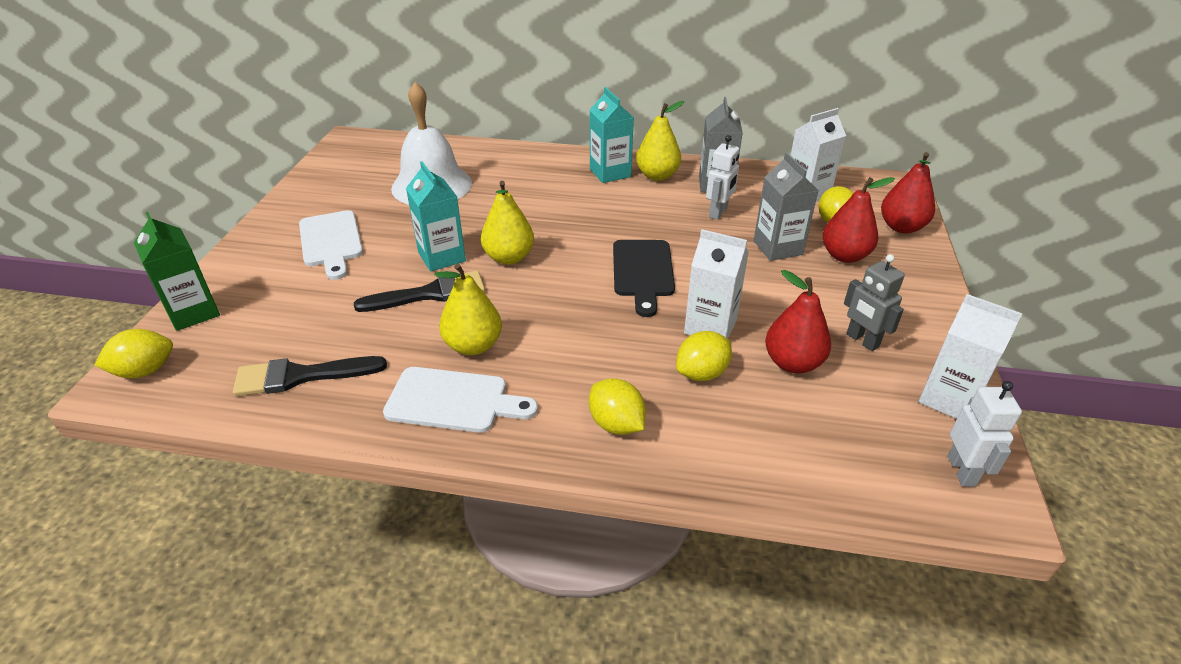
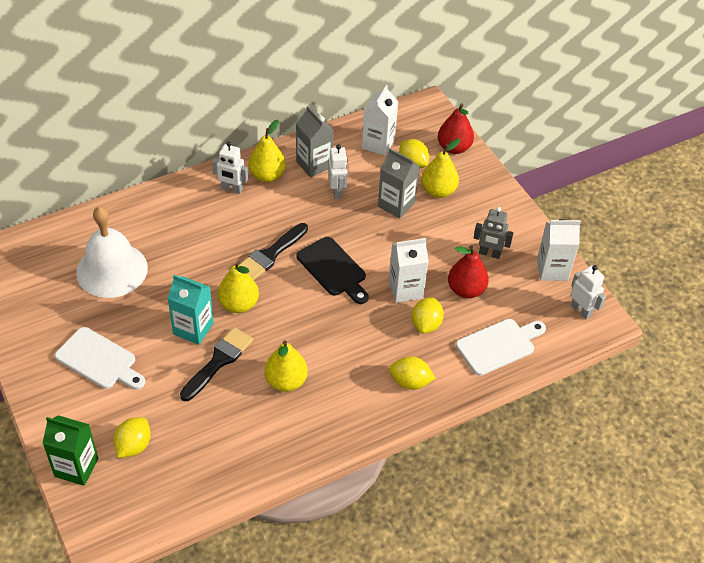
camera: 40 degrees left, 10 degrees up
(145, 371) = (103, 520): yellow lemon -> yellow lemon (133, 446)
(301, 376) = (207, 462): black brush -> black brush (270, 254)
(453, 401) = (313, 422): white cutting board -> white cutting board (498, 345)
(610, 173) = (231, 189): turquoise carton -> white robot
(844, 256) = (438, 191): red pear -> yellow pear

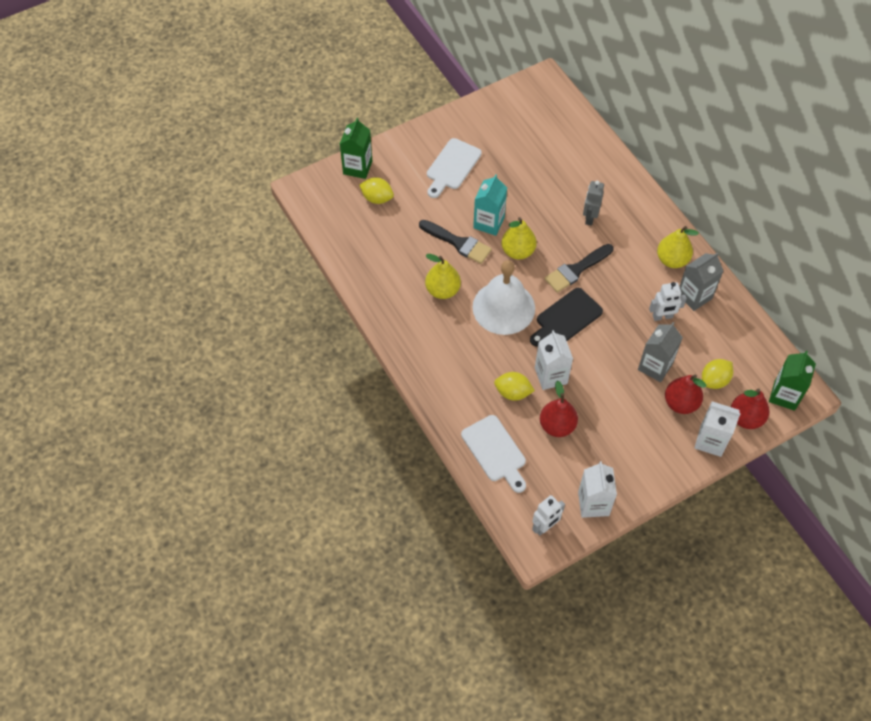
camera: 90 degrees right, 10 degrees up
(112, 270) = (542, 162): white bell -> white bell (503, 307)
(231, 189) = (649, 234): white robot -> none
(270, 254) = (576, 269): black brush -> black brush turned 75 degrees counterclockwise
(378, 144) = (735, 349): white carton -> white carton (710, 441)
(410, 382) = (449, 380): yellow lemon -> none
(429, 118) = (784, 395): none -> green carton
(438, 191) = (680, 403): yellow pear -> red pear
(489, 254) = (605, 447): grey robot -> grey robot (589, 217)

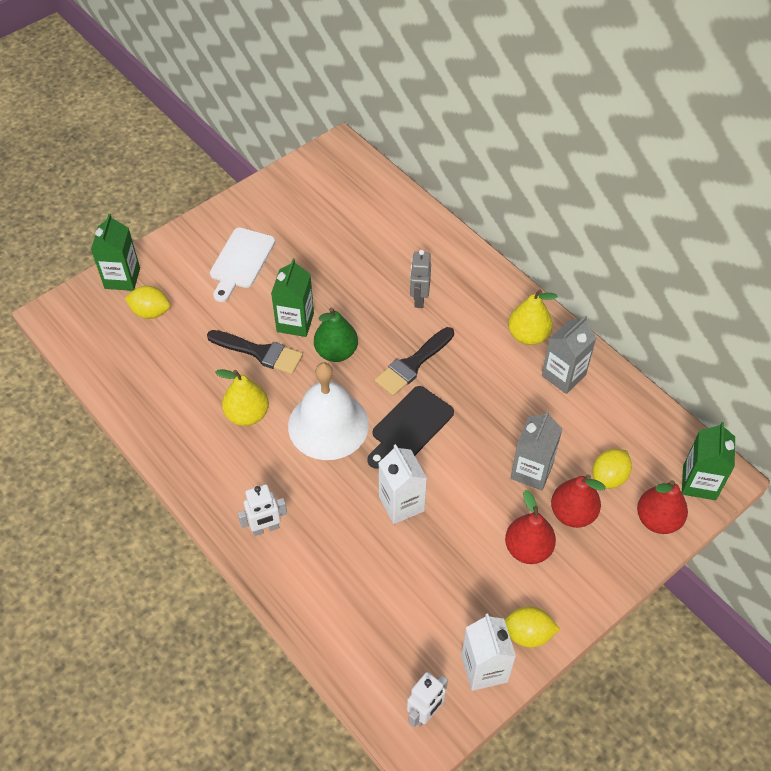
camera: 10 degrees left, 5 degrees down
(489, 223) = (295, 322): turquoise carton -> green carton
(495, 451) = (343, 618): white cutting board -> none
(513, 392) = (355, 534): yellow lemon -> yellow lemon (527, 634)
(518, 251) = (336, 352): yellow pear -> green pear
(557, 426) = (420, 569): red pear -> red pear (528, 549)
(662, 317) = (529, 407): white robot -> white robot (265, 528)
(710, 441) = (620, 557): white carton -> none

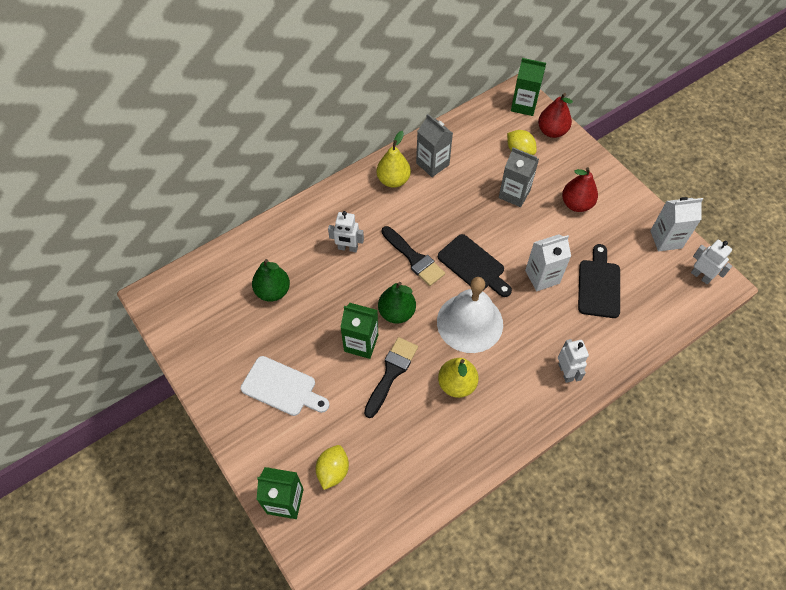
camera: 85 degrees left, 5 degrees up
(354, 240) = (273, 291): none -> green pear
(395, 572) = (599, 285): none -> black cutting board
(419, 299) = (347, 248): grey robot -> white robot
(527, 634) = (639, 212): yellow lemon -> none
(572, 513) = (548, 175): red pear -> none

